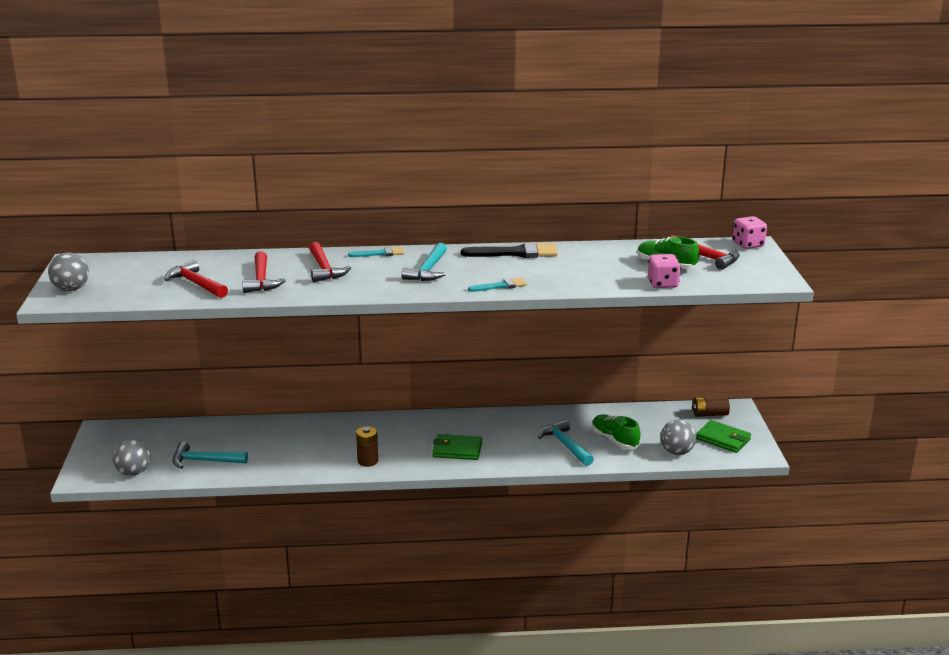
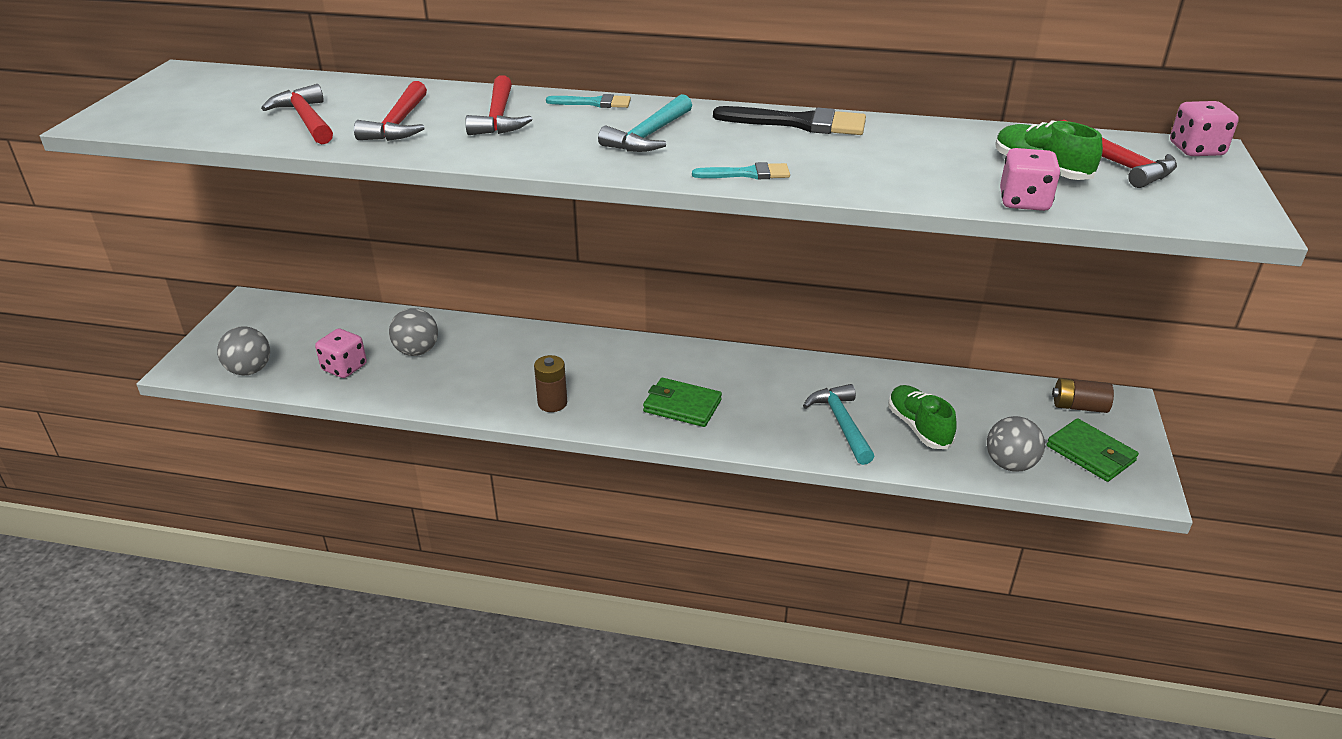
camera: 15 degrees right, 10 degrees up
(71, 289) = (140, 109): grey ball -> grey ball (417, 351)
(204, 461) = (344, 368): turquoise hammer -> pink dice

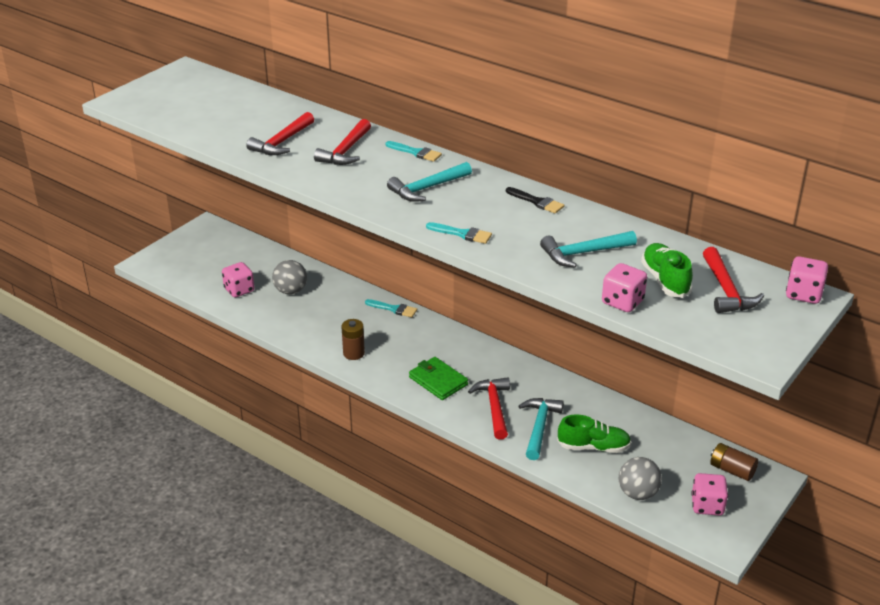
camera: 25 degrees right, 0 degrees up
(249, 370) = (182, 275): grey ball -> none
(306, 120) = (231, 126): red hammer -> red hammer (494, 407)
(566, 338) = (394, 309): none -> turquoise brush
(799, 123) = (537, 202): black brush -> black brush, size x0.58
(916, 162) = (583, 253): none -> turquoise hammer
(918, 427) = (593, 447): green shoe -> green shoe turned 90 degrees clockwise
(1090, 453) = (707, 505): green wallet -> pink dice

